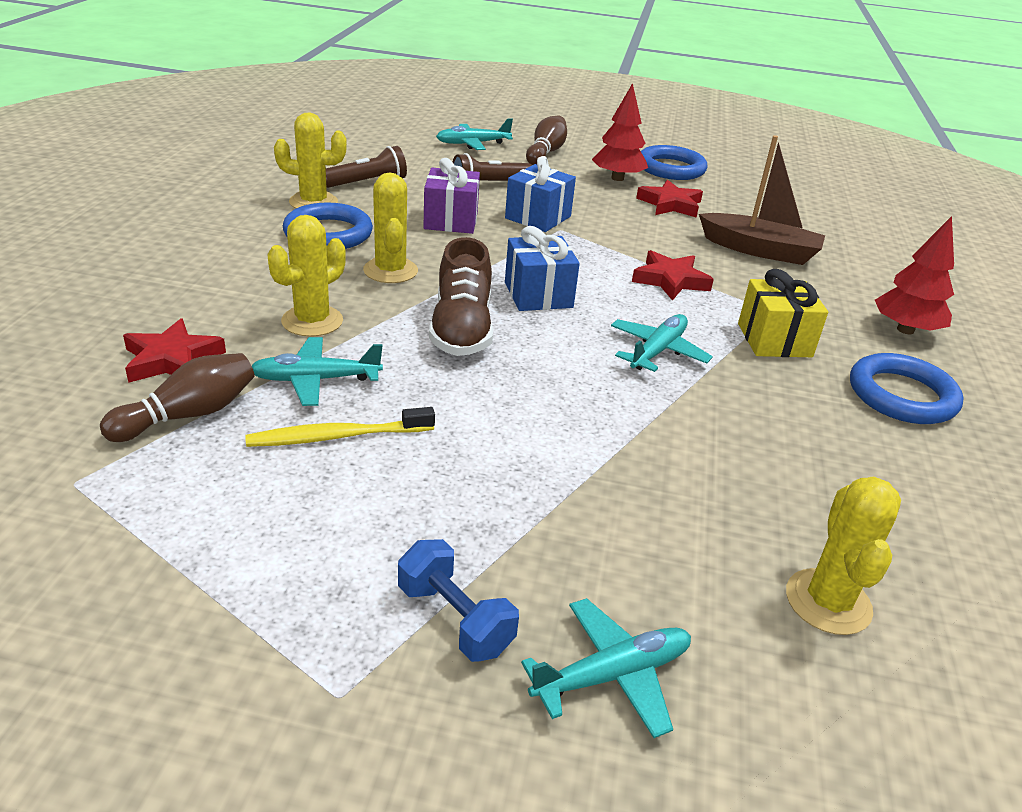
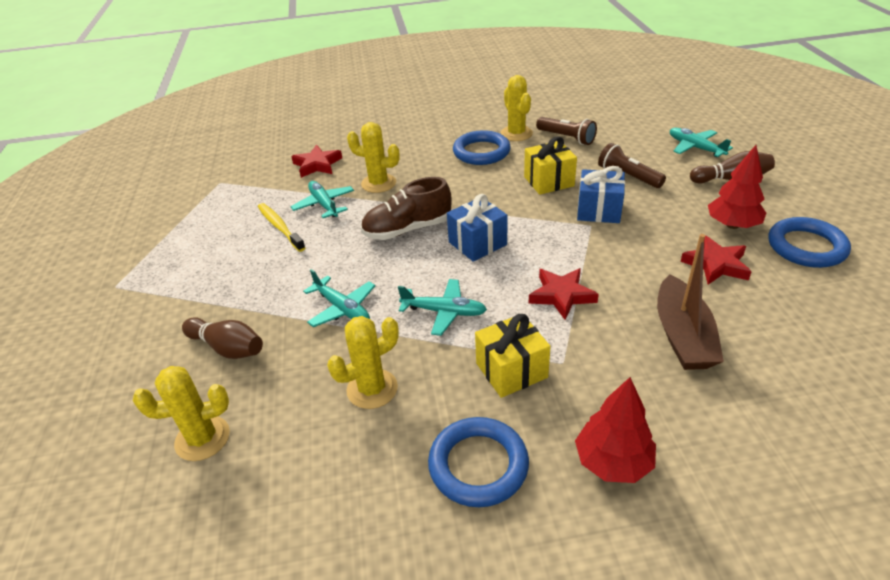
camera: 75 degrees right, 5 degrees up
(189, 415) = (277, 186): brown bowling pin -> brown bowling pin (228, 348)
(390, 271) = (456, 185): yellow cactus -> yellow cactus (372, 389)
(451, 220) = (549, 181): purple gift -> yellow gift
(455, 619) = (162, 302): blue dumbbell -> none
(612, 675) = (134, 360): turquoise plane -> turquoise plane (342, 309)

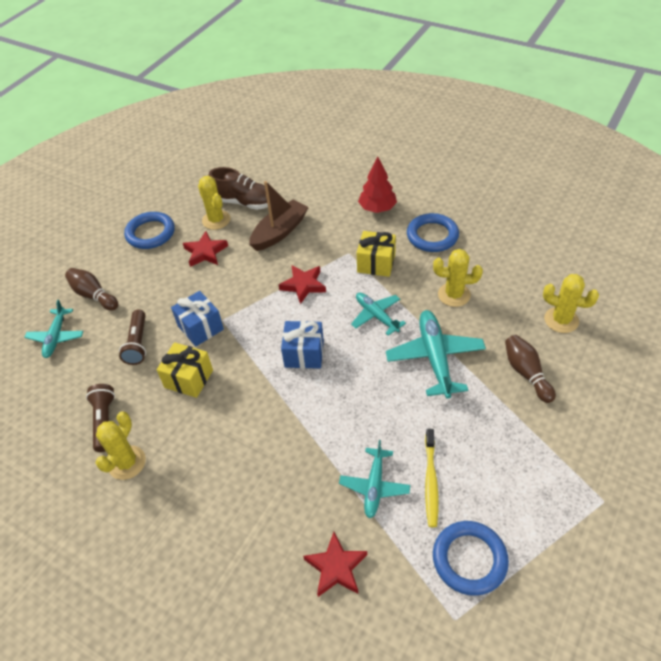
camera: 140 degrees left, 10 degrees up
(342, 309) = (435, 357): turquoise plane -> turquoise plane, size x1.59
(378, 183) = (307, 481): yellow cactus -> yellow cactus (216, 220)
(407, 229) = (335, 402): brown shoe -> brown shoe (244, 202)
(481, 152) = (184, 458): blue ring -> blue ring (469, 559)
(732, 225) = (155, 267): red tree -> none

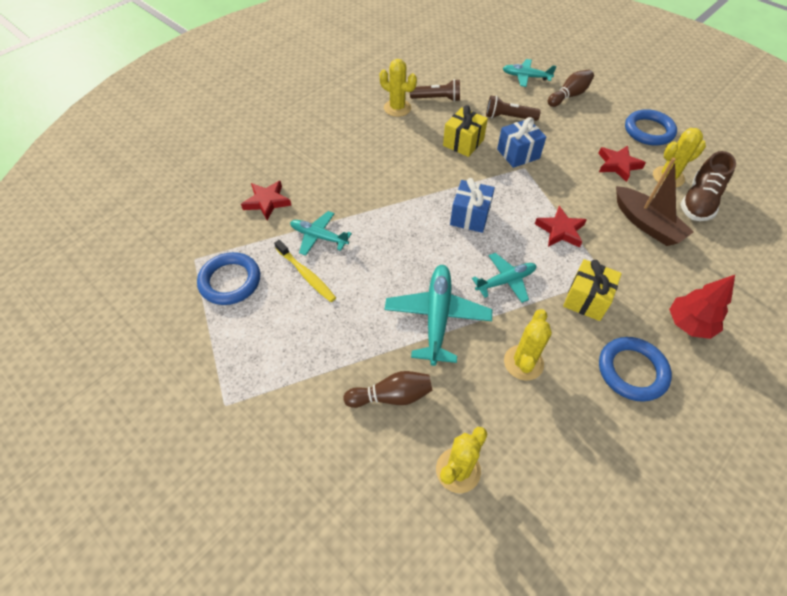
camera: 100 degrees right, 5 degrees up
(430, 481) = (306, 275): yellow toothbrush -> yellow toothbrush turned 150 degrees counterclockwise
(435, 357) = (437, 317): turquoise plane -> turquoise plane turned 90 degrees counterclockwise

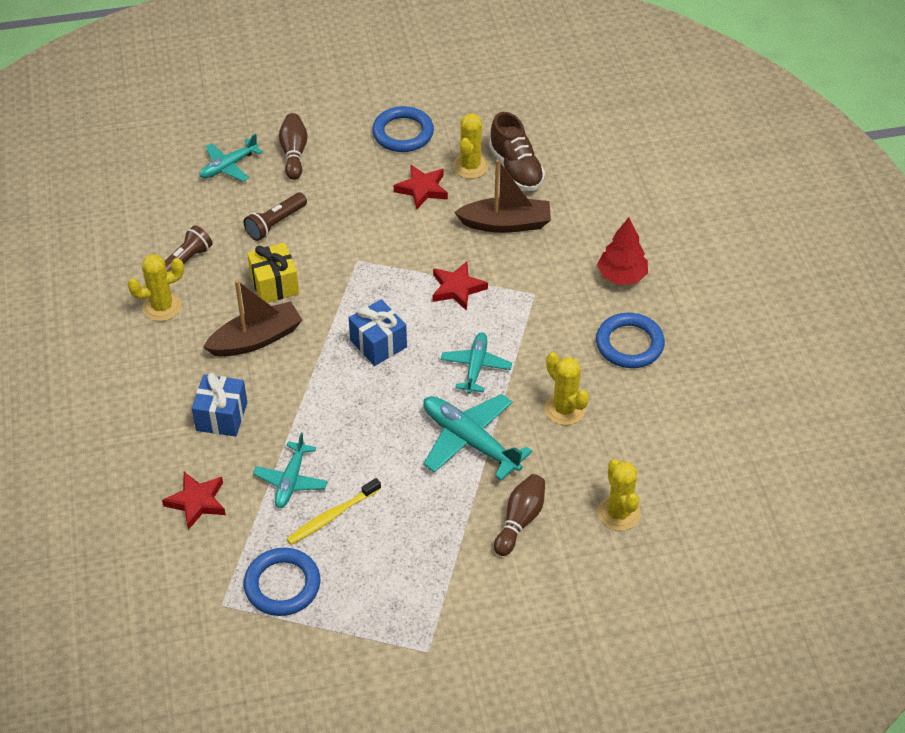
camera: 55 degrees left, 5 degrees down
(306, 275) = (332, 516): yellow toothbrush -> yellow toothbrush turned 150 degrees clockwise
(319, 237) = (291, 481): turquoise plane -> turquoise plane turned 45 degrees counterclockwise
(414, 158) = (256, 339): none -> brown boat
(518, 154) = (334, 252): blue gift -> blue gift (221, 416)
(586, 299) = (543, 324): yellow gift -> none

